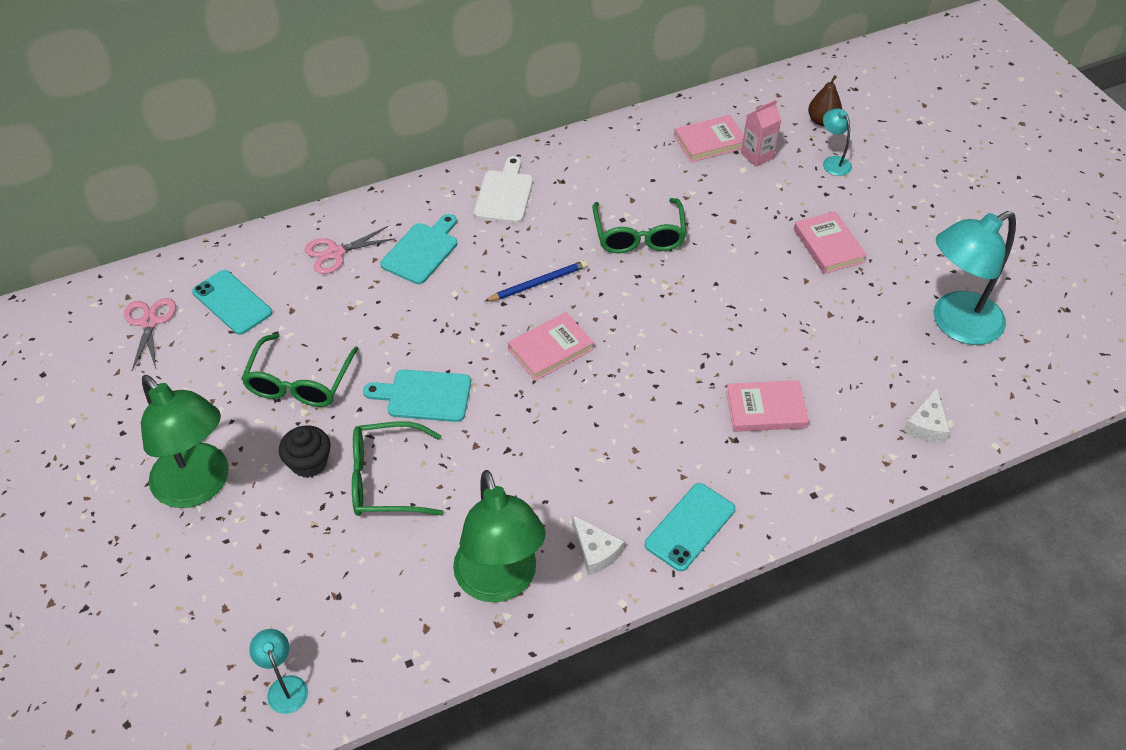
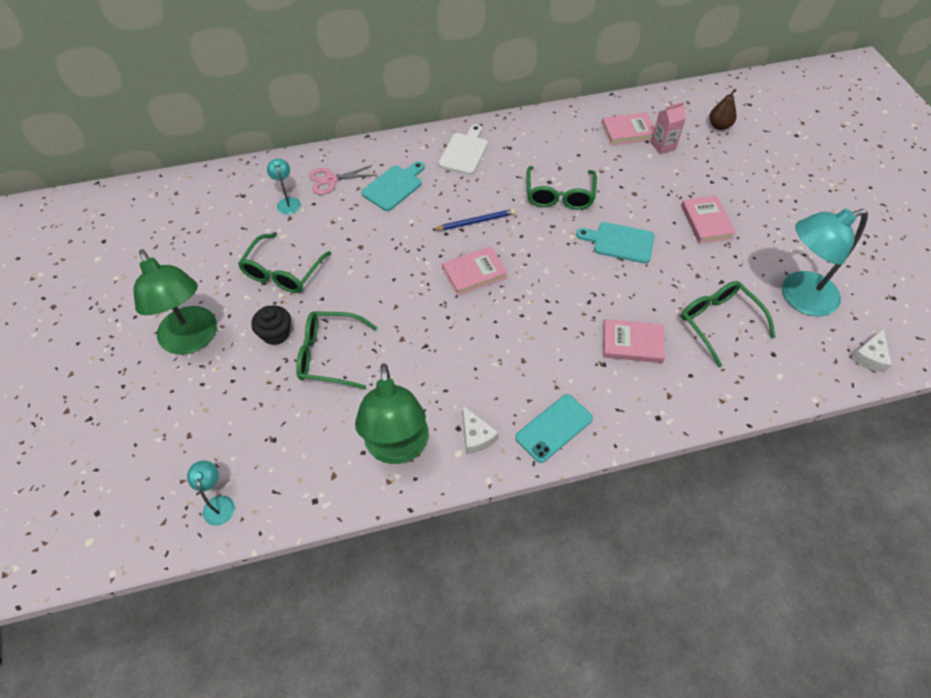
camera: 10 degrees right, 5 degrees up
(149, 322) = (187, 213): pink scissors -> none
(232, 302) = (248, 206): turquoise phone -> none
(424, 396) = (372, 295): turquoise cutting board -> turquoise cutting board (620, 242)
(833, 162) = (722, 158): turquoise lamp -> turquoise lamp (288, 202)
(865, 369) = (718, 322): none -> green glasses
(926, 425) = (760, 374): white cheese -> white cheese (870, 356)

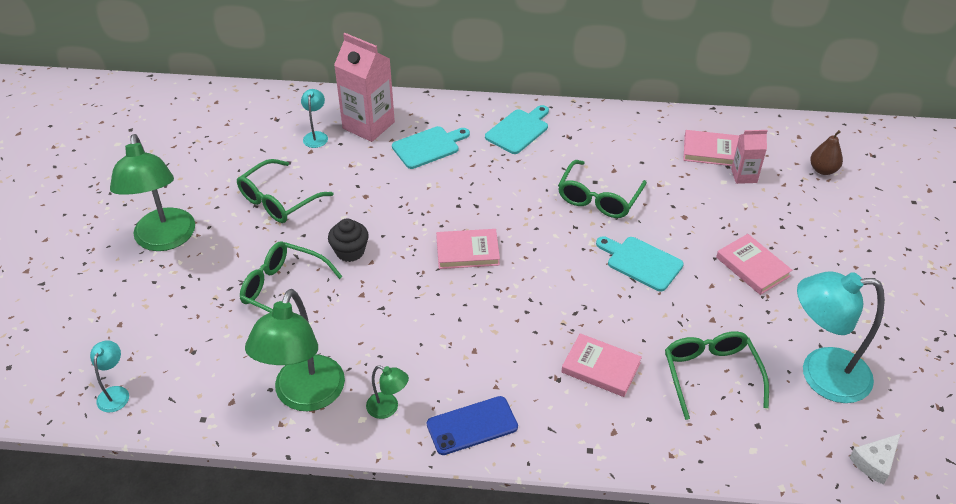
camera: 20 degrees right, 10 degrees down
(276, 334) = (243, 256): black cupcake -> black cupcake (350, 251)
(331, 180) = (368, 125): pink scissors -> pink carton
(464, 152) = (519, 130): white cutting board -> turquoise cutting board
(475, 222) = (495, 202): blue pencil -> none
(476, 436) = (388, 408): white cheese -> green lamp
(554, 428) = (472, 426): turquoise phone -> blue phone
(706, 222) = (752, 267): pink book -> pink book turned 45 degrees counterclockwise

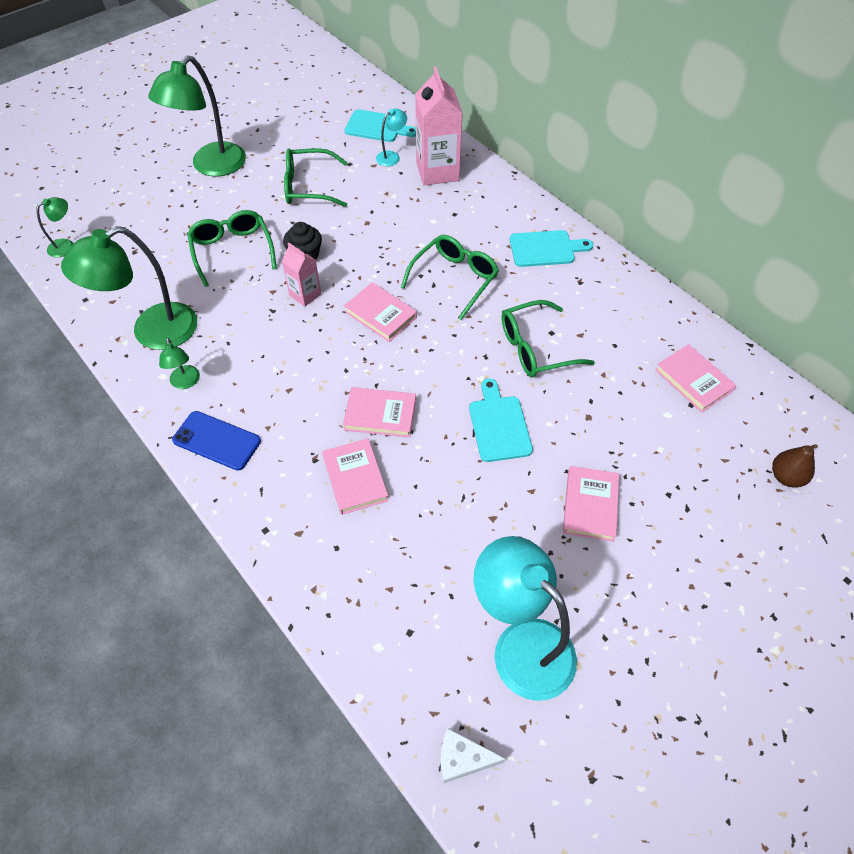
camera: 45 degrees right, 10 degrees up
(115, 393) = (66, 245): turquoise lamp -> green lamp
(428, 147) = (458, 216): turquoise cutting board -> turquoise cutting board (377, 127)
(560, 315) = (380, 414): none -> pink book
(710, 374) = (429, 558): green glasses -> green glasses (455, 279)
(744, 176) = (695, 424): pink carton -> pink carton (305, 295)

